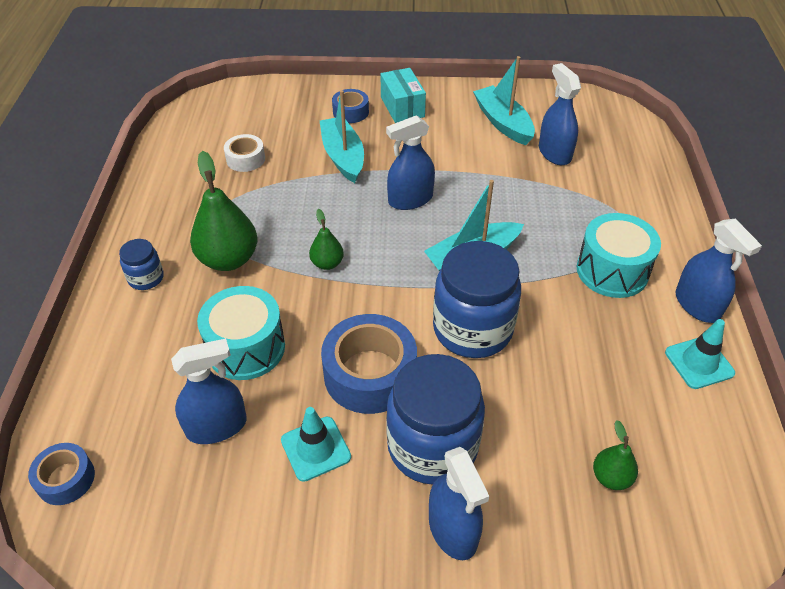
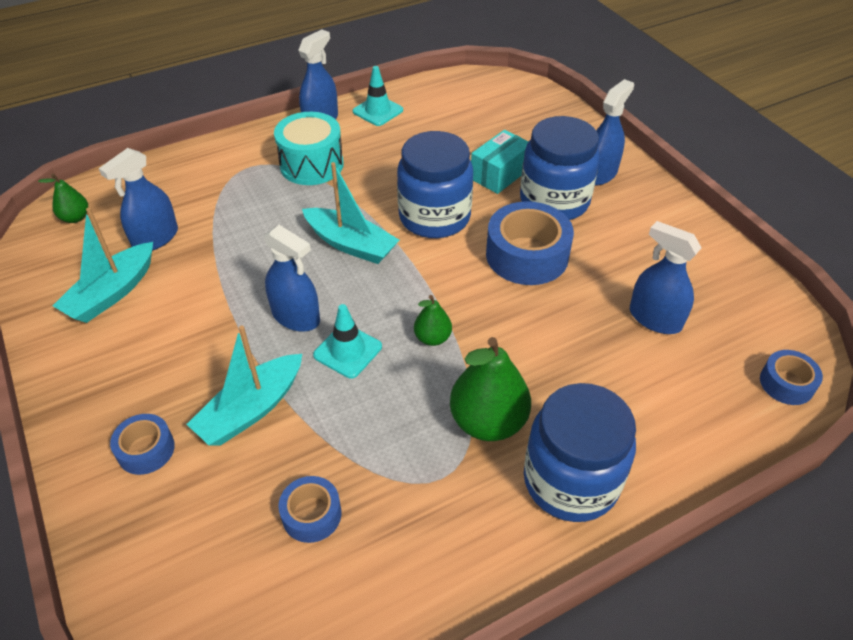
camera: 120 degrees left, 0 degrees up
(146, 278) = (570, 481): blue jar -> blue jar, size x2.10
(245, 159) = (311, 514): white tape -> blue tape
(246, 348) = (573, 343): turquoise drum -> none
(315, 448) = (613, 255): turquoise traffic cone -> turquoise traffic cone (347, 351)
(402, 107) = (111, 398): turquoise box -> turquoise box (499, 174)
(611, 477) = (502, 126): green pear -> green pear (75, 218)

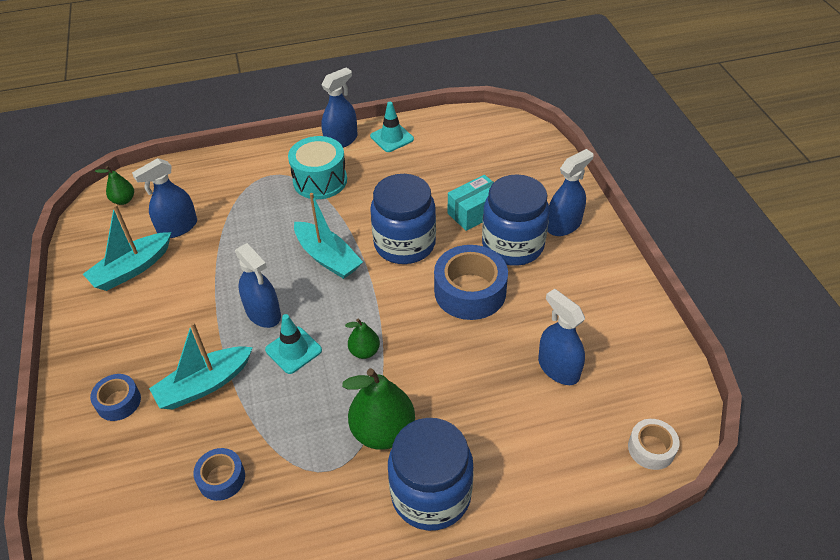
camera: 15 degrees right, 0 degrees up
(786, 383) = (651, 448): blue tape -> white tape

